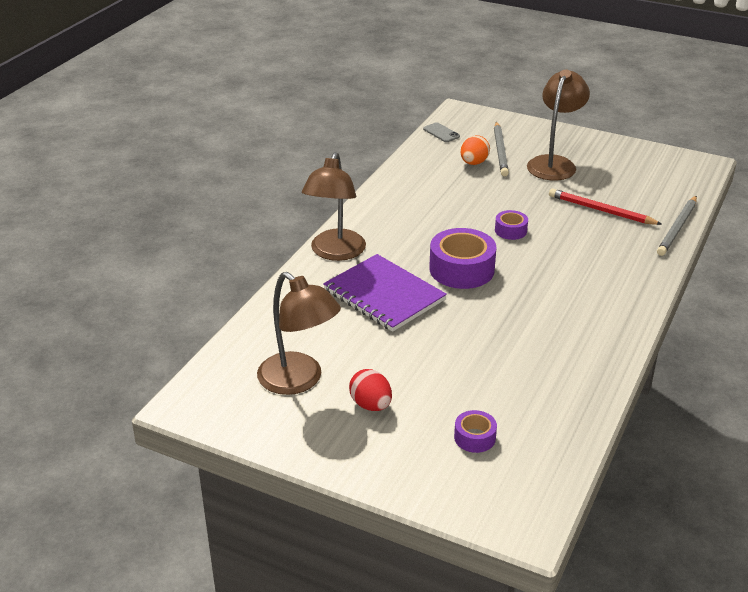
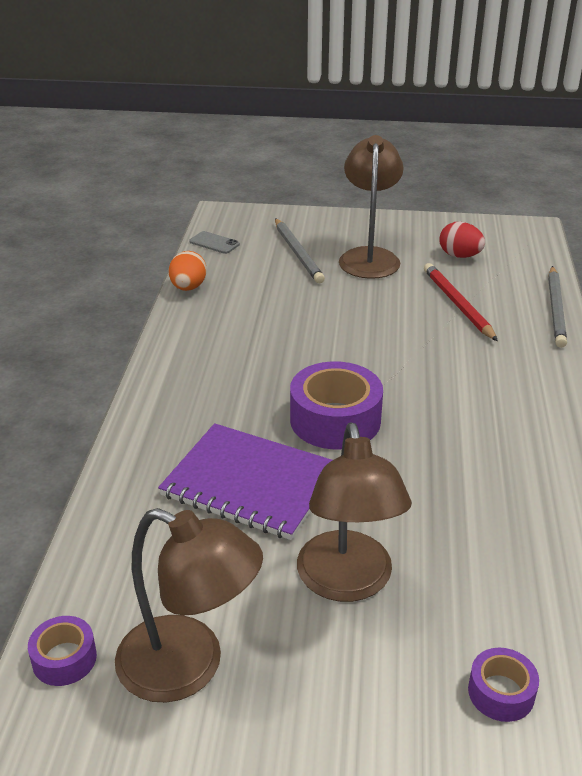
camera: 20 degrees left, 0 degrees up
(335, 252) = (151, 433): brown lamp -> brown lamp (347, 583)
(371, 405) = (320, 679): red egg -> red egg (459, 256)
(474, 163) = (273, 273): orange egg -> orange egg (188, 288)
(510, 230) = (367, 352): purple tape -> purple tape (64, 659)
(601, 210) = (458, 304): red pencil -> red pencil turned 60 degrees clockwise

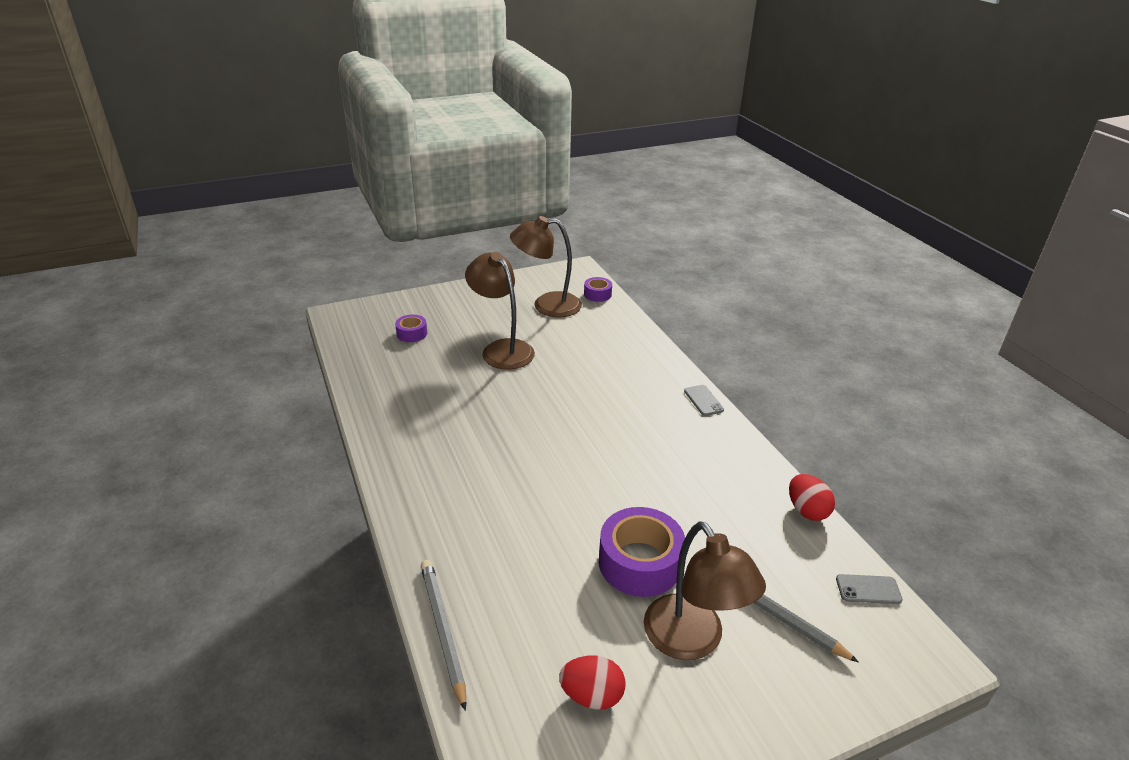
camera: 150 degrees right, 0 degrees up
(147, 399) = (703, 400): none -> grey phone
(188, 288) = (807, 510): orange egg -> red egg
(250, 483) = (589, 375): purple notebook -> none
(335, 420) = (572, 428): purple tape -> purple tape (640, 562)
(458, 304) = (549, 593): red pencil -> none

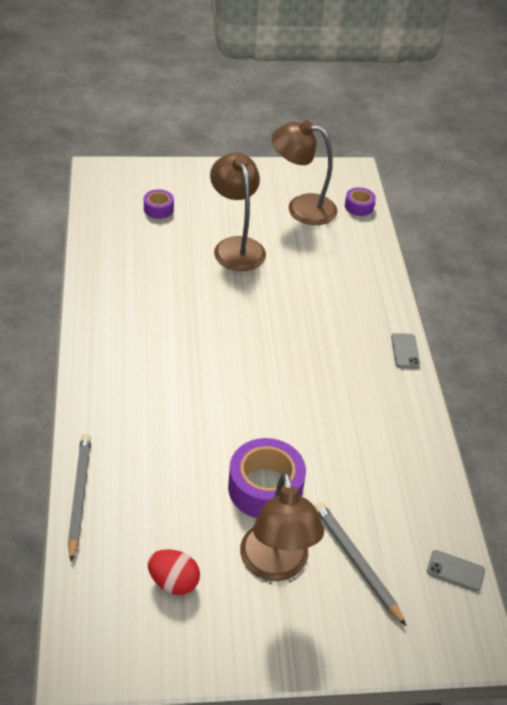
camera: 15 degrees right, 10 degrees up
(807, 510) = (442, 485): red egg -> none

